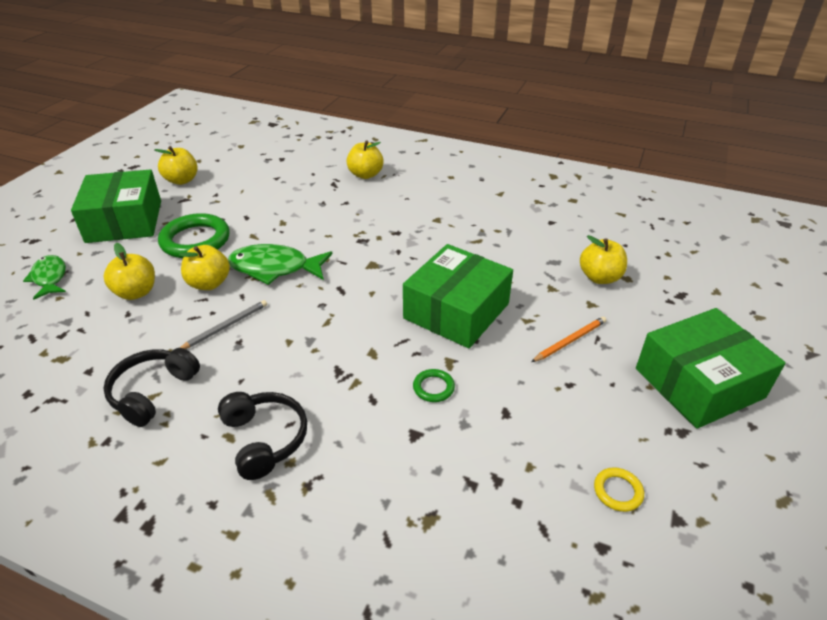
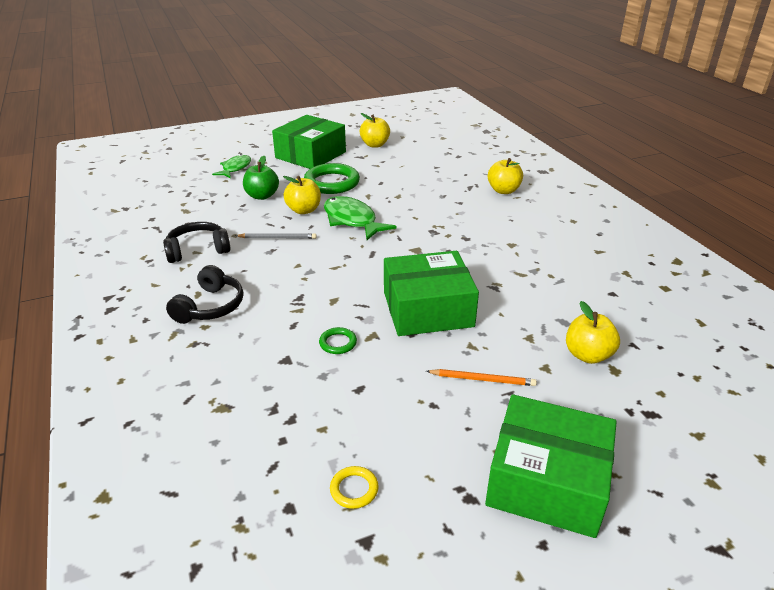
camera: 45 degrees right, 5 degrees down
(136, 292) = (262, 196): yellow apple -> green apple

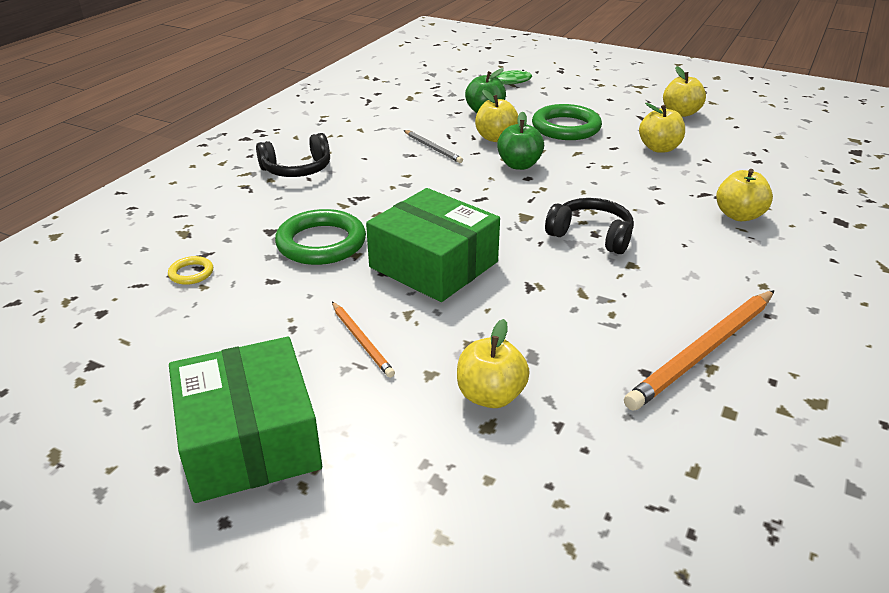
camera: 50 degrees right, 0 degrees up
(198, 250) = (363, 128): black headphones -> black headphones (591, 235)
(310, 155) = (595, 97): green box -> none
(338, 343) = (321, 243): green ring -> green ring, size x2.16
(352, 220) = (519, 165): green fish -> green apple
(354, 489) = (145, 333): yellow ring -> yellow ring (191, 273)
(403, 171) = (659, 148): none -> yellow apple
(611, 267) = (704, 351): none -> orange pencil

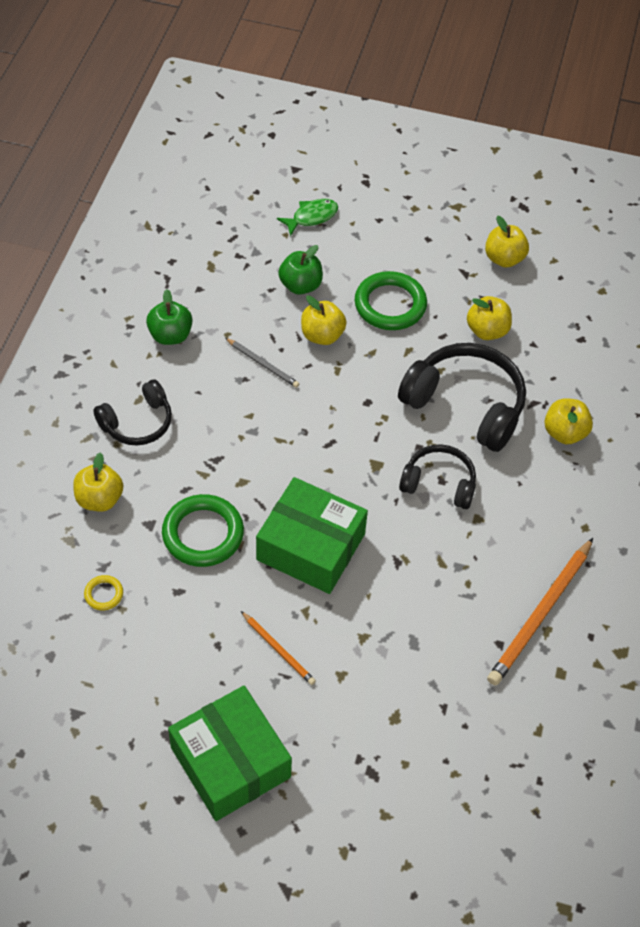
camera: 15 degrees left, 20 degrees up
(490, 396) = (390, 688): yellow apple -> yellow apple (99, 499)
(519, 165) = (355, 381): green apple -> green apple (170, 335)
(630, 188) = (465, 405): none -> black headphones

